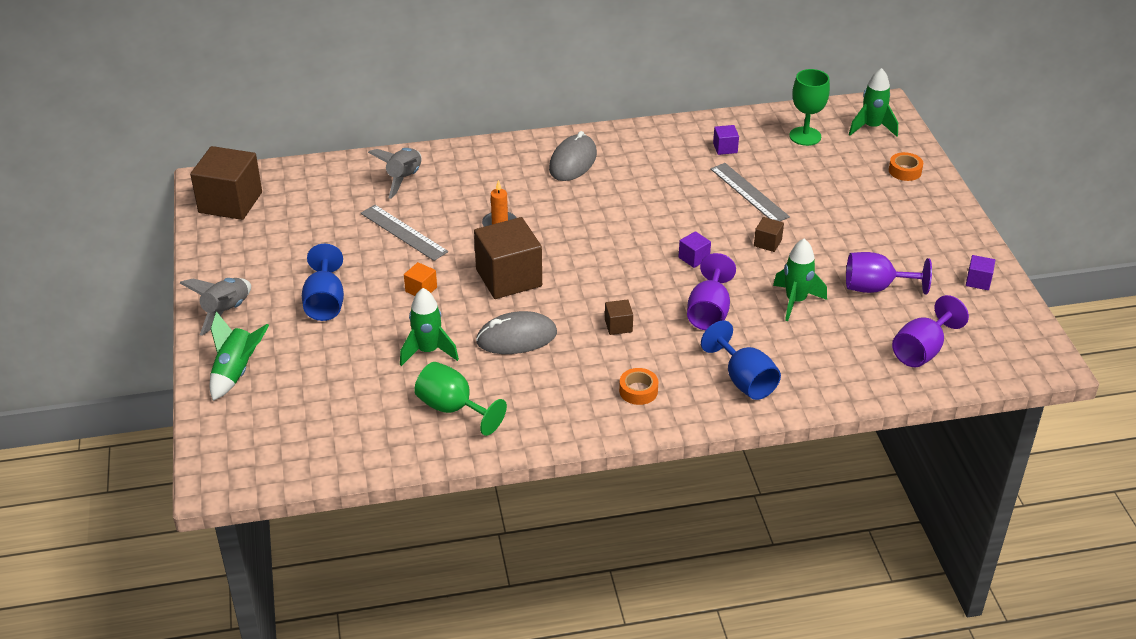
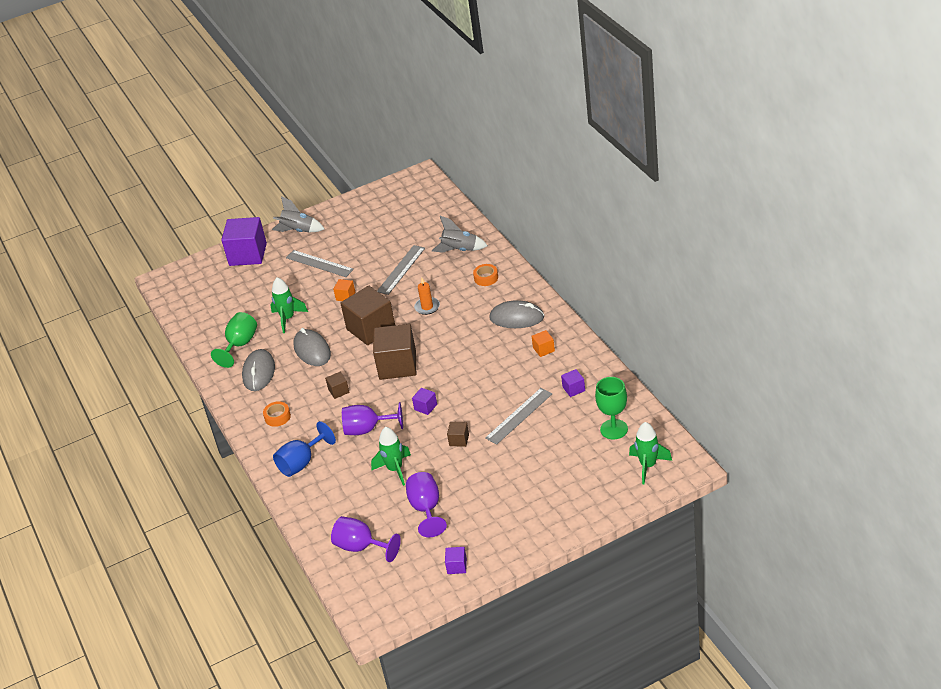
camera: 80 degrees right, 0 degrees up
(230, 202) = (403, 192): brown cube -> brown cube (397, 365)
(236, 372) = (248, 254): green rocket -> purple cube
(325, 303) = (319, 263): blue goblet -> grey ruler
(530, 397) = (259, 372): none -> grey mouse
(643, 154) = (543, 349): none -> orange cube
(905, 171) = (591, 498): orange tape -> orange tape (486, 278)

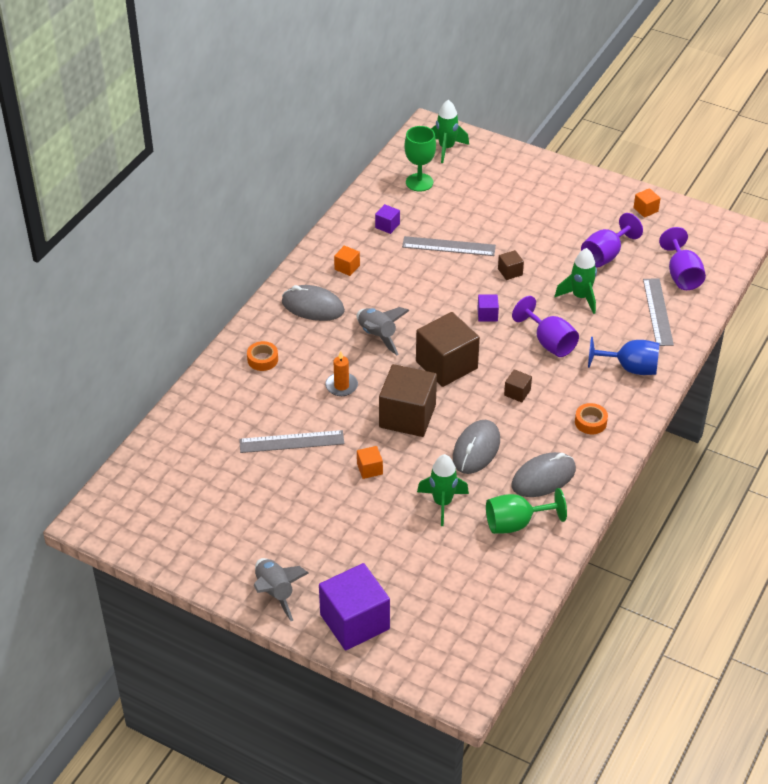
camera: 130 degrees left, 5 degrees up
(319, 263) = (327, 529): grey ruler -> grey ruler (657, 312)
(457, 566) = (645, 209): purple cube -> orange cube
(459, 250) = (226, 406): grey rocket -> grey rocket (377, 336)
(517, 318) = (313, 306): grey mouse -> grey mouse turned 45 degrees counterclockwise

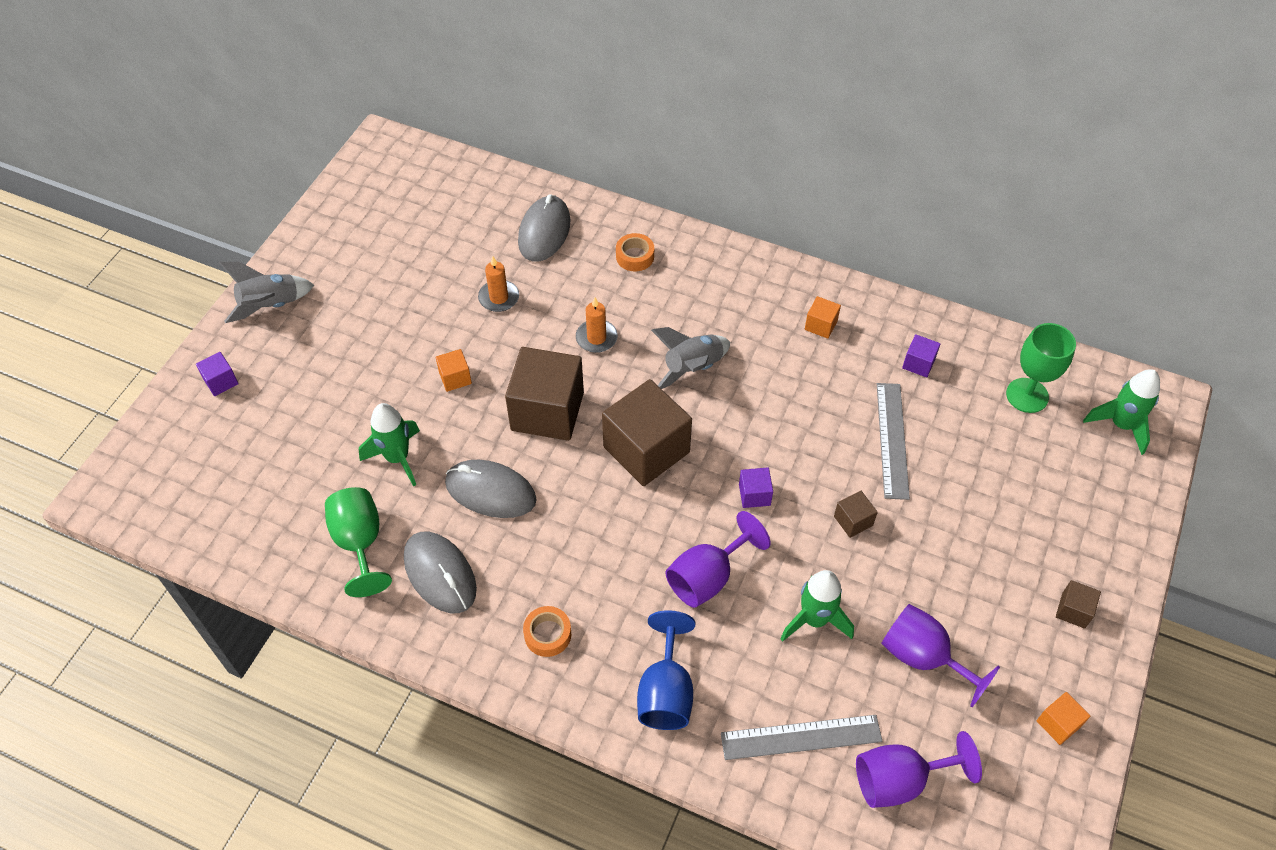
camera: 85 degrees right, 10 degrees up
(291, 441) = (499, 298): grey ruler -> orange candle
(313, 306) = (737, 296): grey mouse -> grey mouse (544, 232)
(354, 622) = (221, 381): purple cube -> purple cube, size x0.44
(517, 392) = (600, 537): brown cube -> brown cube (1073, 610)

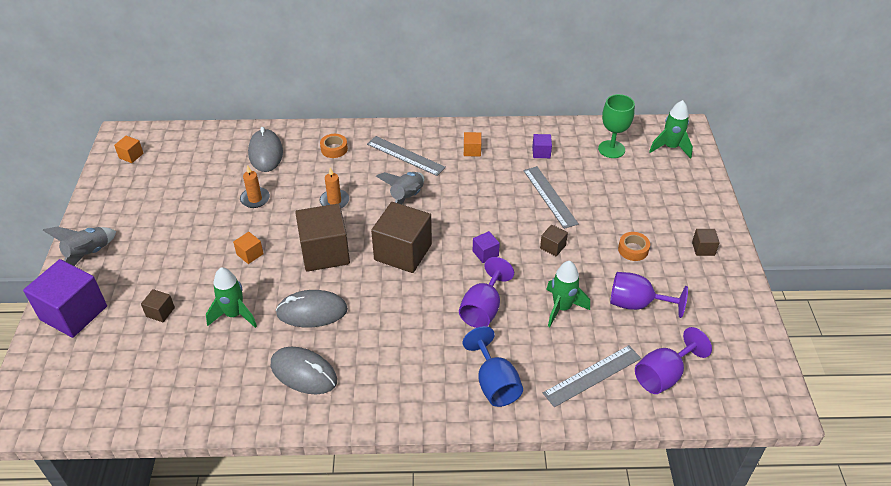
camera: 25 degrees left, 10 degrees down
(221, 381) = (74, 313): purple cube -> purple cube, size x2.26
(315, 419) = (160, 312): none -> brown cube
(360, 542) = (235, 375): green goblet -> none
(547, 634) = (398, 380): orange tape -> orange tape (633, 249)
(724, 301) = (405, 156): none -> grey ruler
(1058, 724) = (731, 309): orange cube -> orange cube (131, 156)

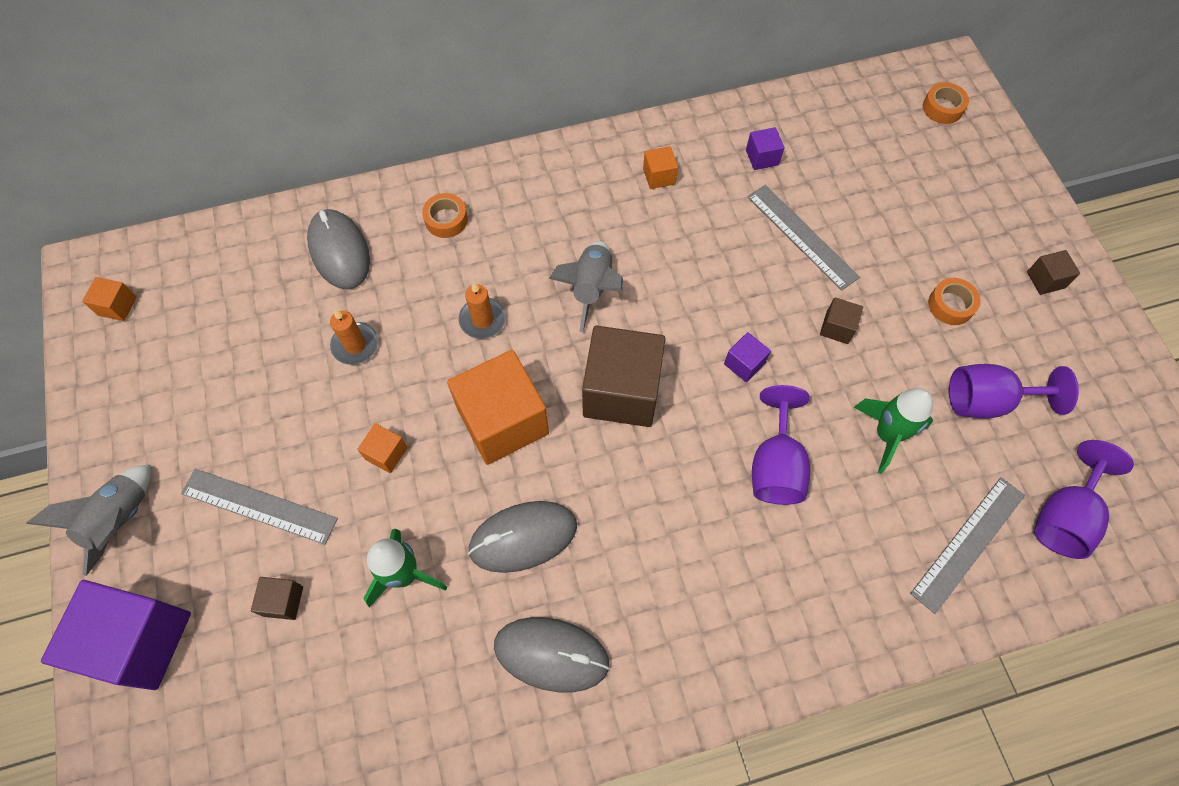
camera: 15 degrees left, 20 degrees up
(325, 252) = (503, 421): brown cube -> orange cube
(405, 156) = (561, 208): grey ruler -> grey ruler (259, 506)
(494, 383) = (837, 595): blue goblet -> none
(611, 149) = (861, 129): green goblet -> none
(670, 147) = (942, 108): green rocket -> orange tape

